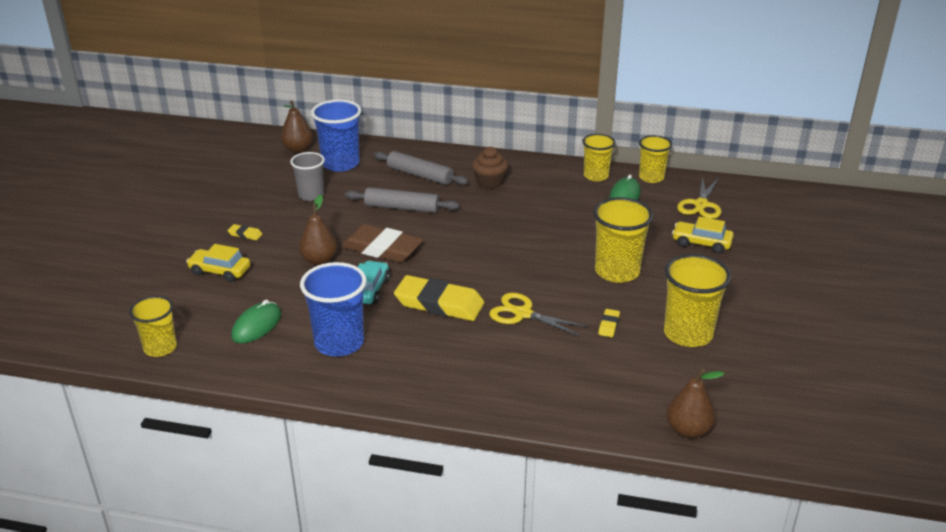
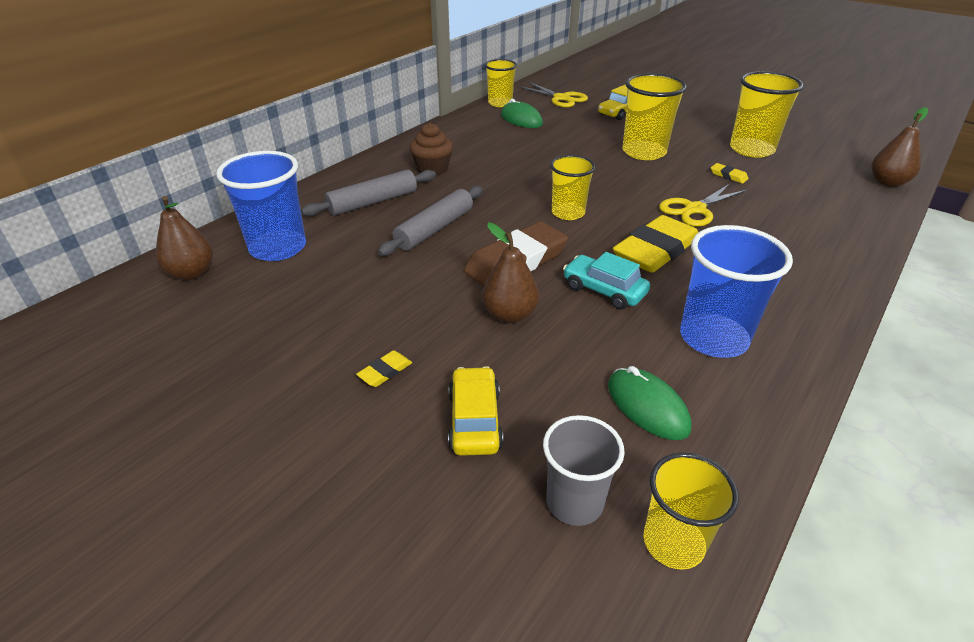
camera: 65 degrees left, 5 degrees up
(220, 271) = (474, 420): yellow car -> yellow car turned 135 degrees clockwise
(311, 195) = (334, 288): grey cup -> grey cup (574, 502)
(596, 176) = (473, 121): yellow cup -> yellow cup (568, 213)

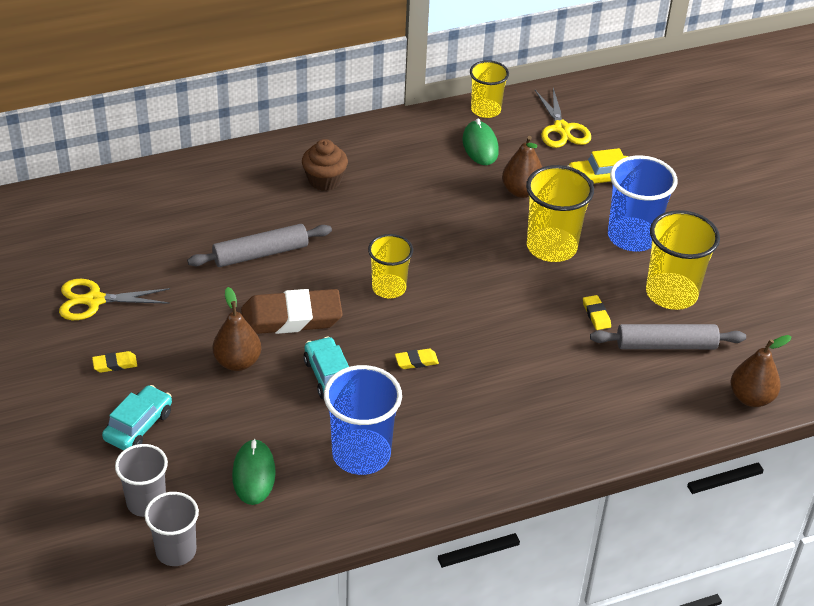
camera: 30 degrees right, 5 degrees up
(191, 273) = (51, 216): brown pear -> brown pear (521, 191)
(278, 248) = (127, 218): blue cup -> blue cup (632, 237)
(373, 202) = (238, 199): grey rolling pin -> grey rolling pin (666, 345)
(474, 420) = (138, 426): yellow car -> turquoise car
(656, 250) = (416, 361): yellow eraser -> yellow eraser, size x0.42
(673, 542) = (176, 551): yellow cup -> grey cup
(694, 209) = (507, 337): yellow scissors -> yellow scissors (94, 300)

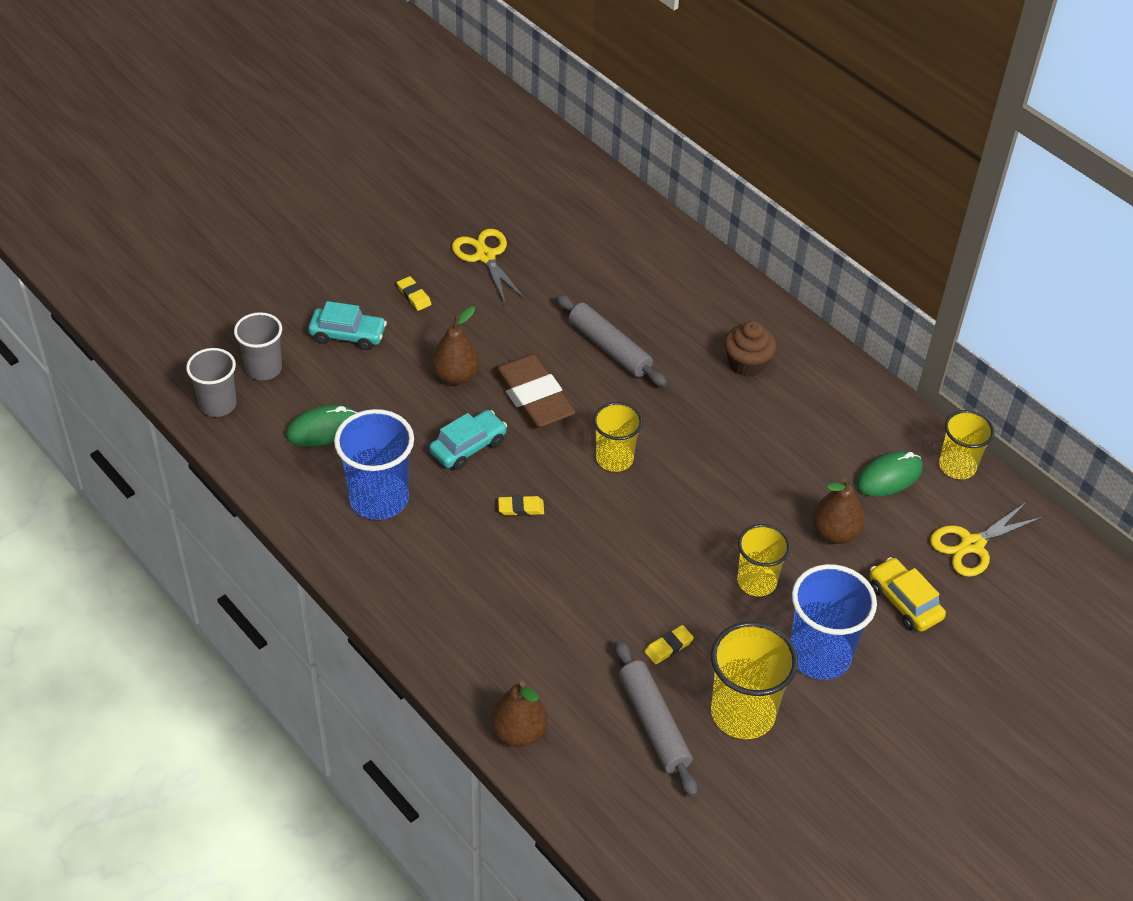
camera: 70 degrees right, 5 degrees up
(416, 361) = (521, 508): yellow eraser -> yellow eraser turned 60 degrees counterclockwise
(551, 247) = (756, 581): yellow cup -> yellow cup, size x0.65
(751, 398) = (609, 825): brown pear -> brown pear (518, 732)

